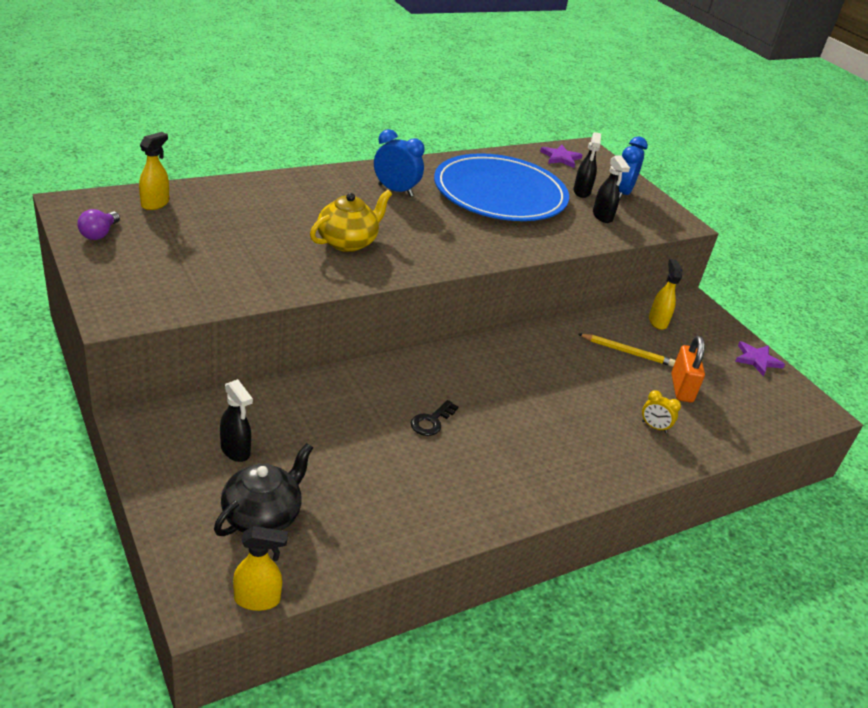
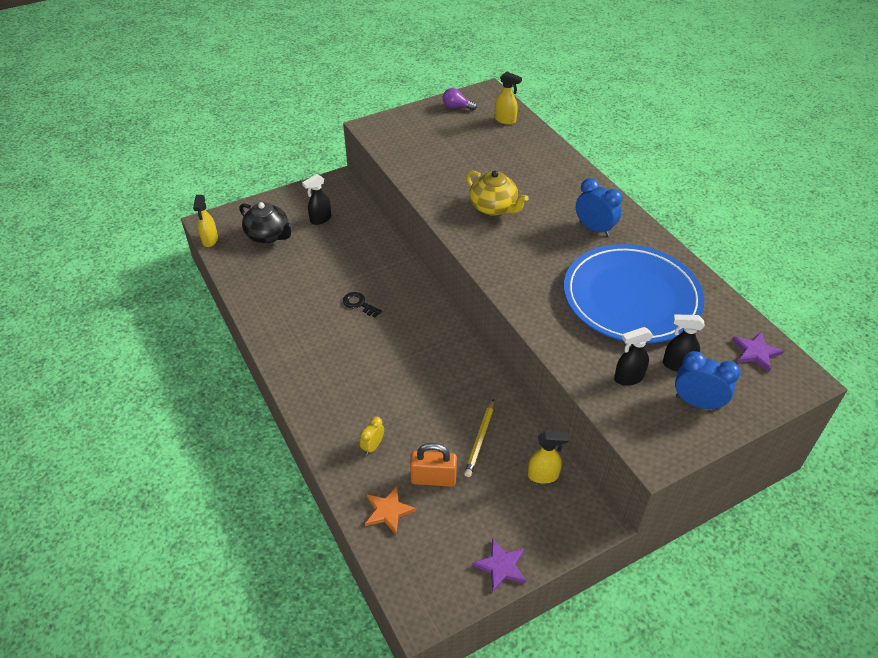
camera: 95 degrees right, 10 degrees up
(395, 190) = (594, 229): blue clock -> blue clock turned 75 degrees counterclockwise
(728, 422) = (388, 511): none -> orange star

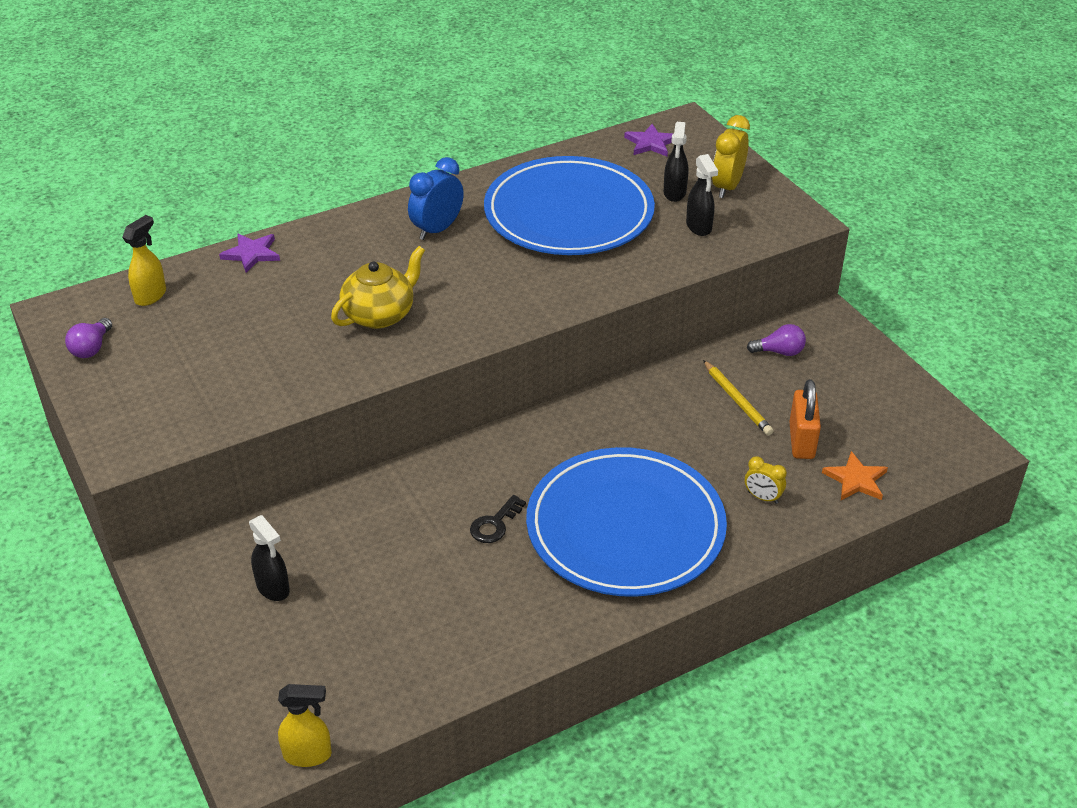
camera: 90 degrees left, 5 degrees down
(268, 235) = (307, 661): black teapot -> none
(350, 367) = (625, 527): none -> blue plate
(479, 440) = (737, 401): yellow pencil -> yellow pencil turned 45 degrees clockwise
(501, 566) = (903, 389): purple star -> purple star (251, 254)
(543, 475) = (779, 352): yellow spray bottle -> purple light bulb
(697, 403) = (727, 187): blue clock -> yellow clock

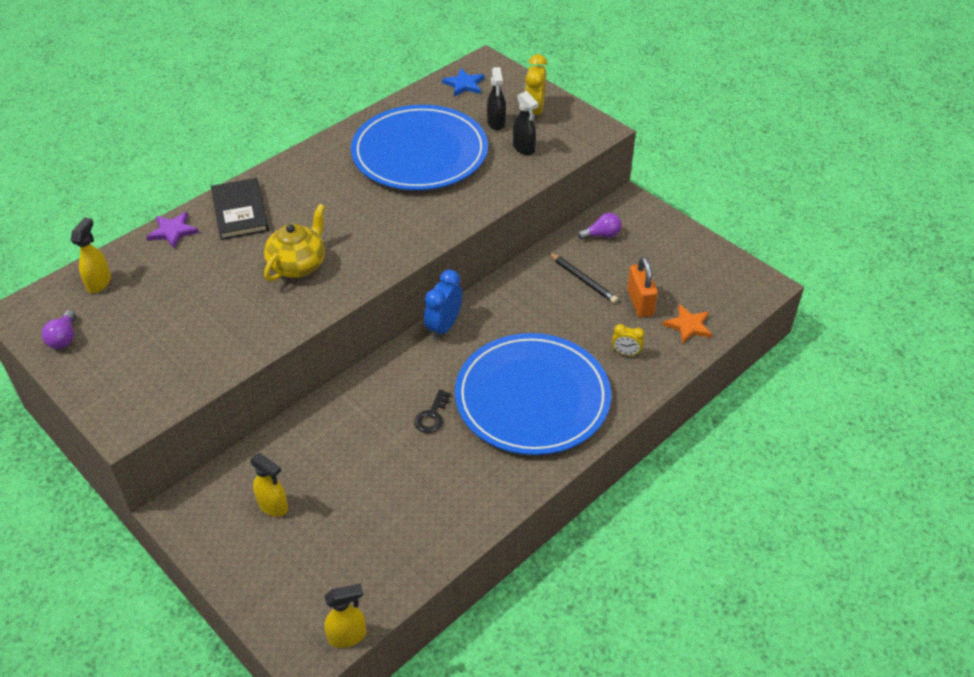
camera: 15 degrees left, 5 degrees up
(273, 588) = (273, 506): black spray bottle -> yellow spray bottle
(335, 245) = (240, 211): none -> black book
(437, 230) = (320, 184): blue clock -> blue clock (444, 327)
(651, 143) = (464, 84): purple star -> blue star
(737, 401) = (583, 280): yellow pencil -> black pencil

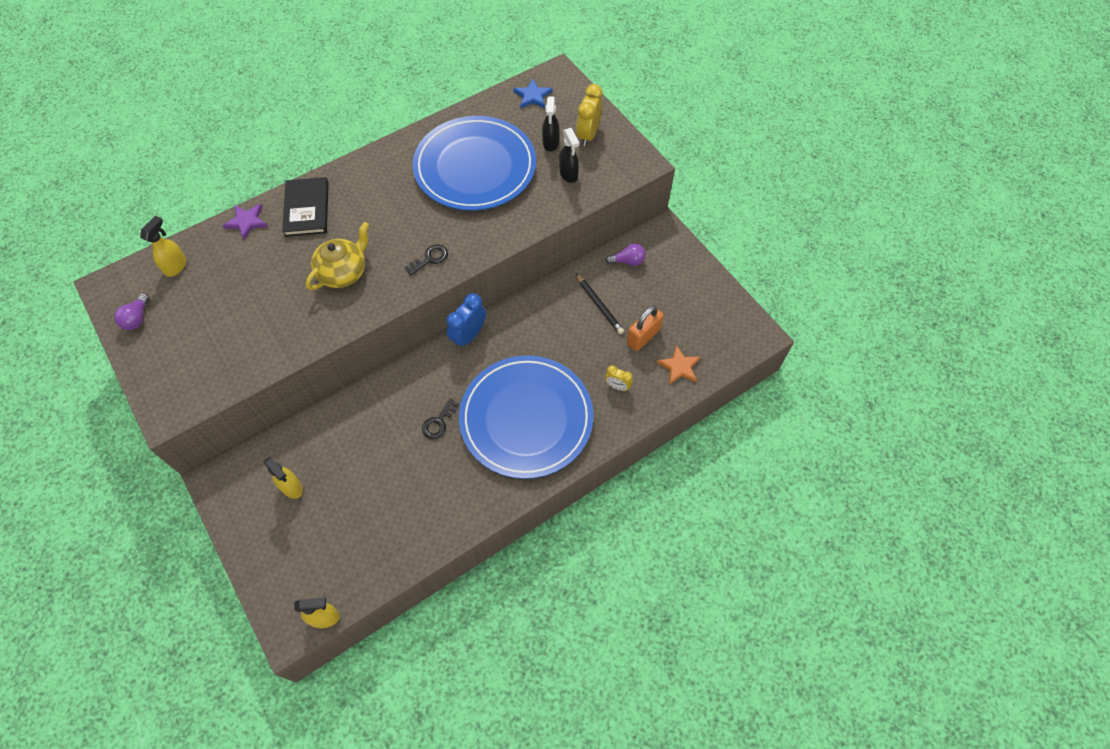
camera: 10 degrees right, 15 degrees up
(393, 241) = (430, 259): none -> black key
(640, 303) = (643, 337): orange padlock -> orange padlock turned 45 degrees clockwise

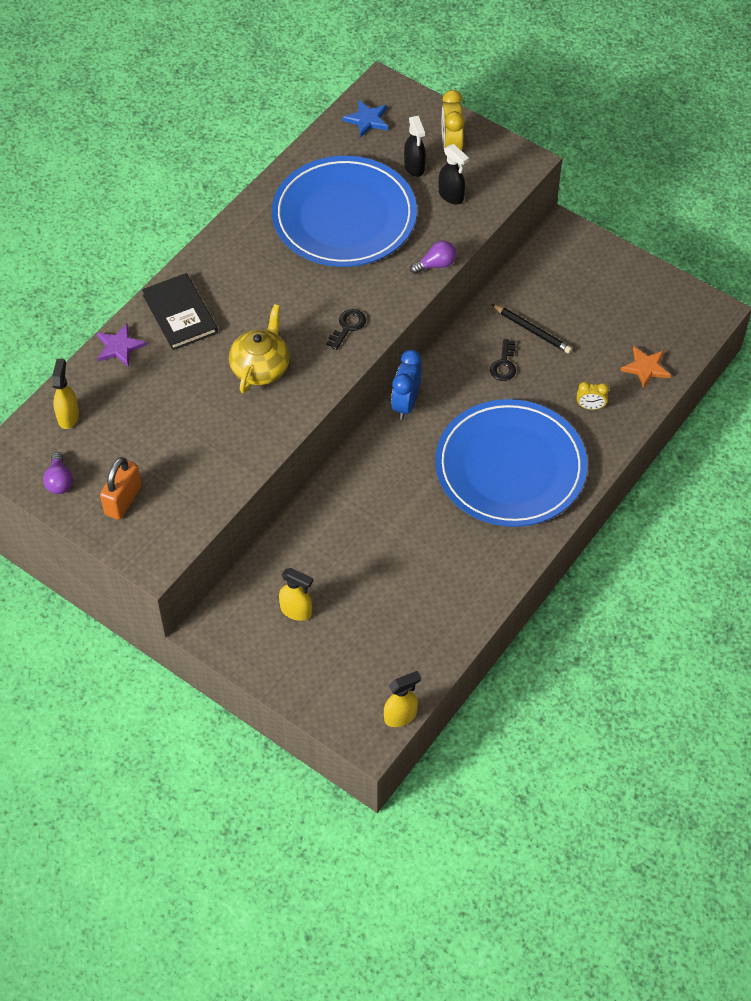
camera: 20 degrees left, 5 degrees down
(438, 422) = (419, 500): black key -> black key (504, 364)
(628, 261) = (541, 275): purple light bulb -> purple light bulb (436, 265)
(643, 337) = (594, 349): orange padlock -> orange padlock (123, 500)

